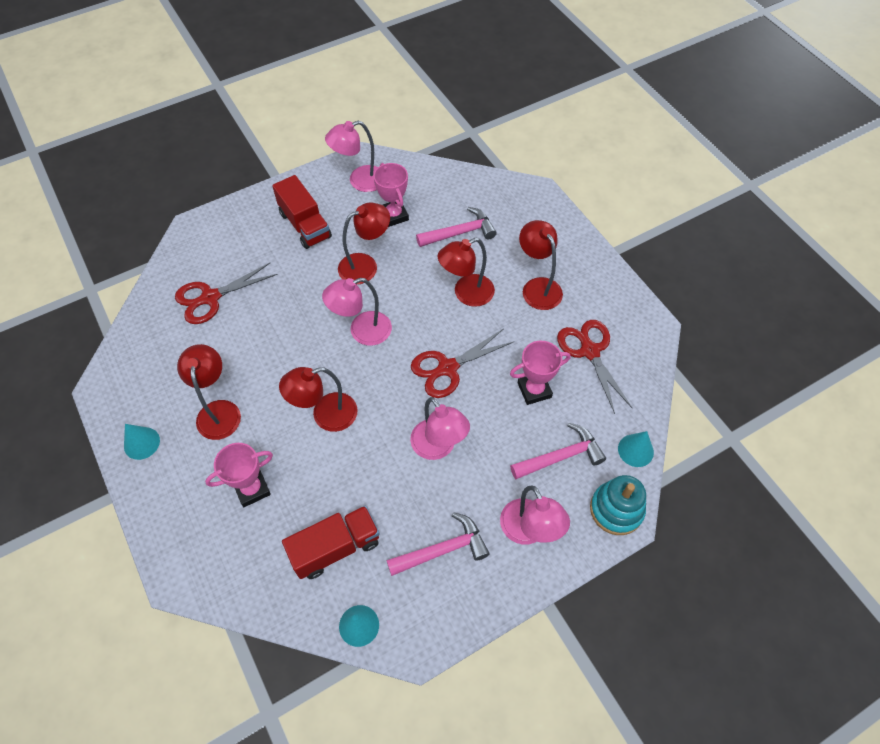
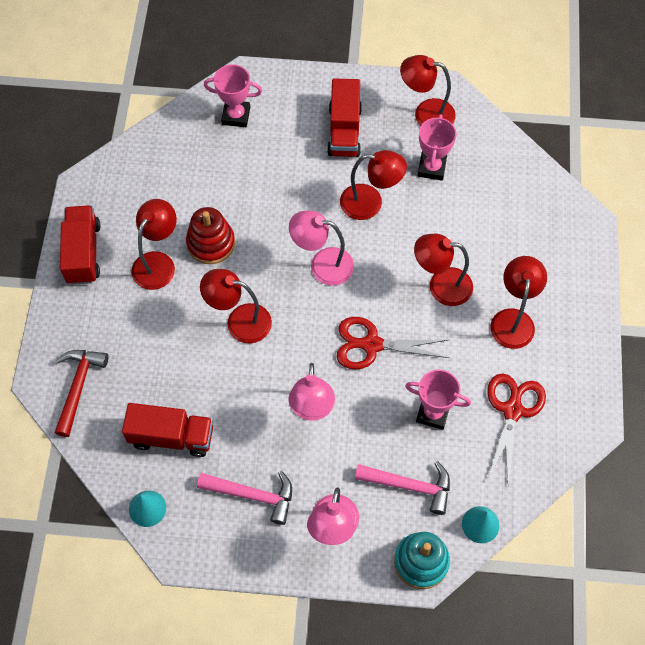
camera: 35 degrees right, 5 degrees up
(141, 443) = (83, 253): turquoise cone -> red truck
(210, 297) = (217, 155): red scissors -> none
(217, 561) = (78, 387): none -> red hammer
(252, 489) = (141, 346): pink trophy -> pink trophy (236, 116)
(255, 368) = (211, 243): none -> red stacking toy
(360, 181) = (426, 114): pink lamp -> red lamp
(460, 233) = (481, 222): pink hammer -> none

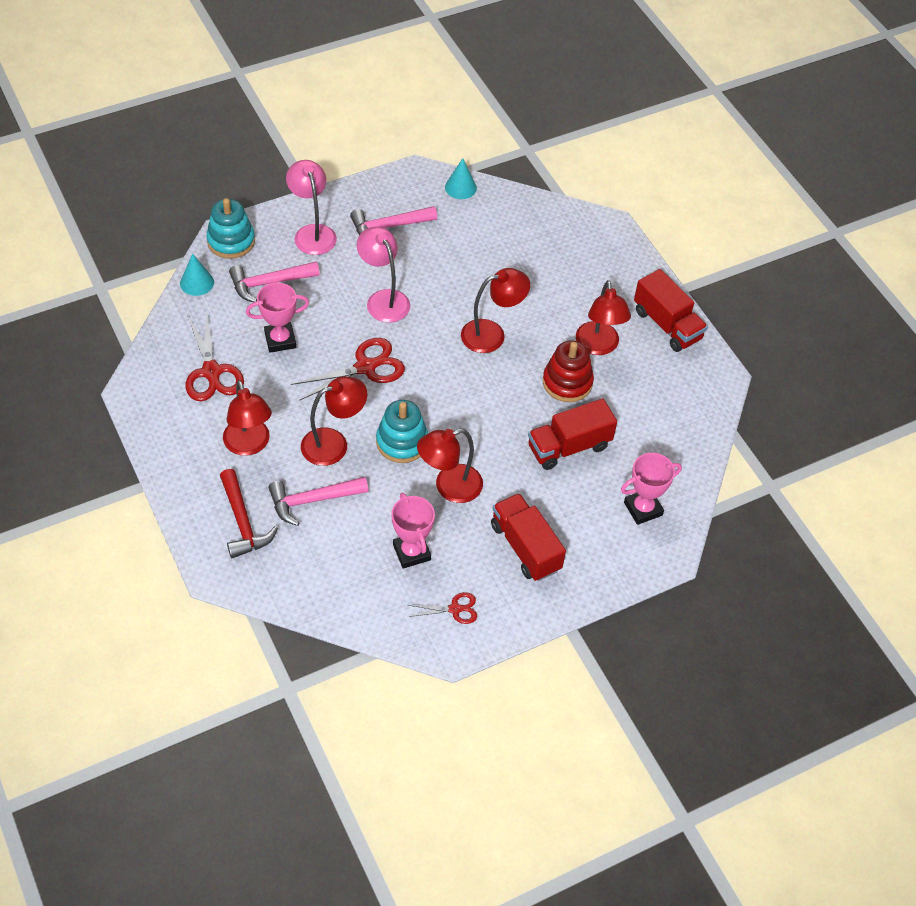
camera: 145 degrees right, 10 degrees down
(78, 387) = (579, 234): red hammer -> red hammer (243, 522)
(171, 436) = (480, 235): red truck -> red truck (569, 447)
(322, 264) = (455, 411): pink lamp -> none
(384, 259) = (402, 442): none -> turquoise stacking toy
(426, 114) = (455, 609): red lamp -> red scissors
(485, 245) = (312, 500): none -> pink hammer

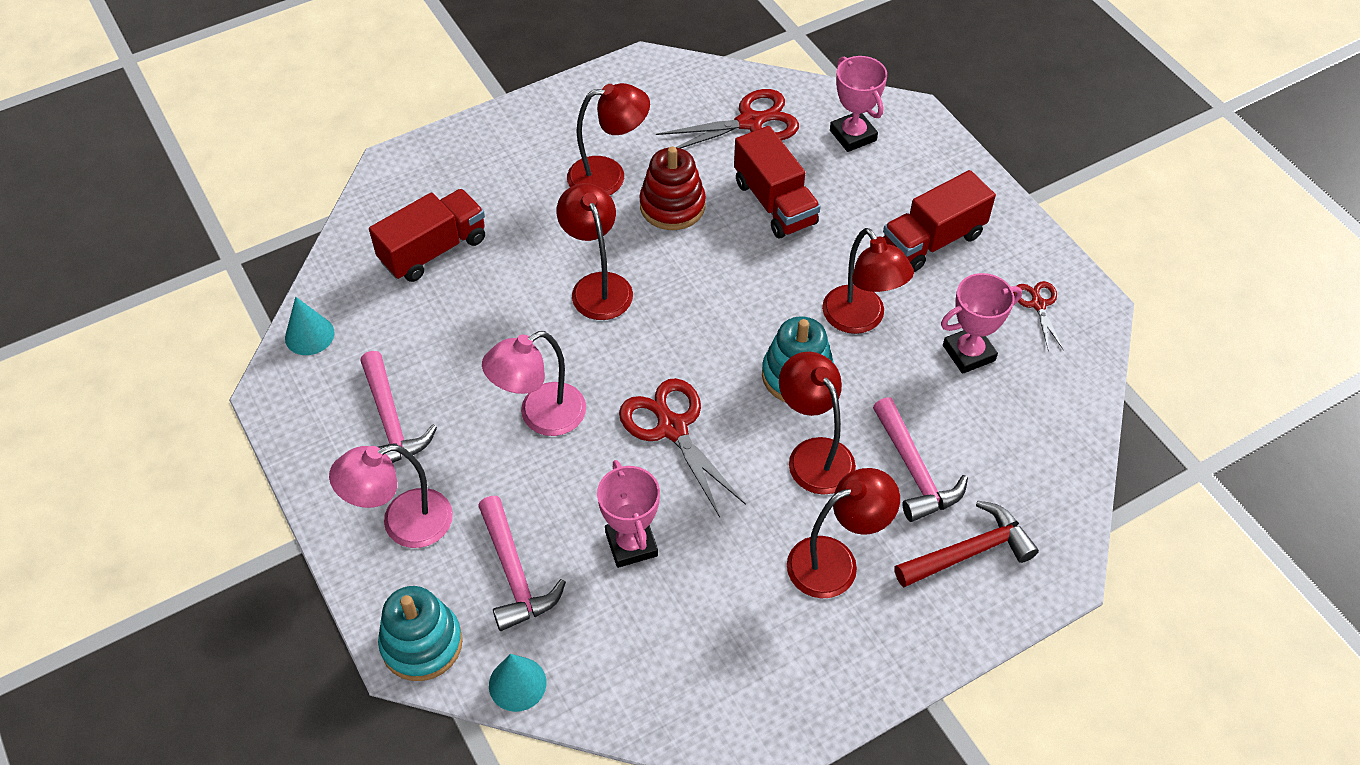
camera: 90 degrees left, 0 degrees up
(211, 372) = (705, 633): red scissors -> red scissors (750, 122)
(667, 325) = (567, 111): red truck -> red truck (433, 250)

